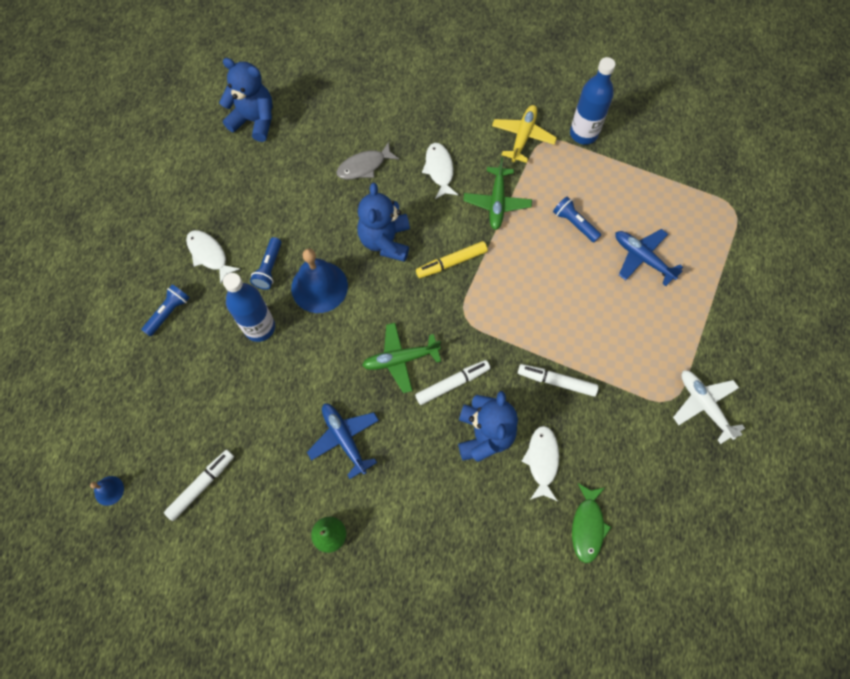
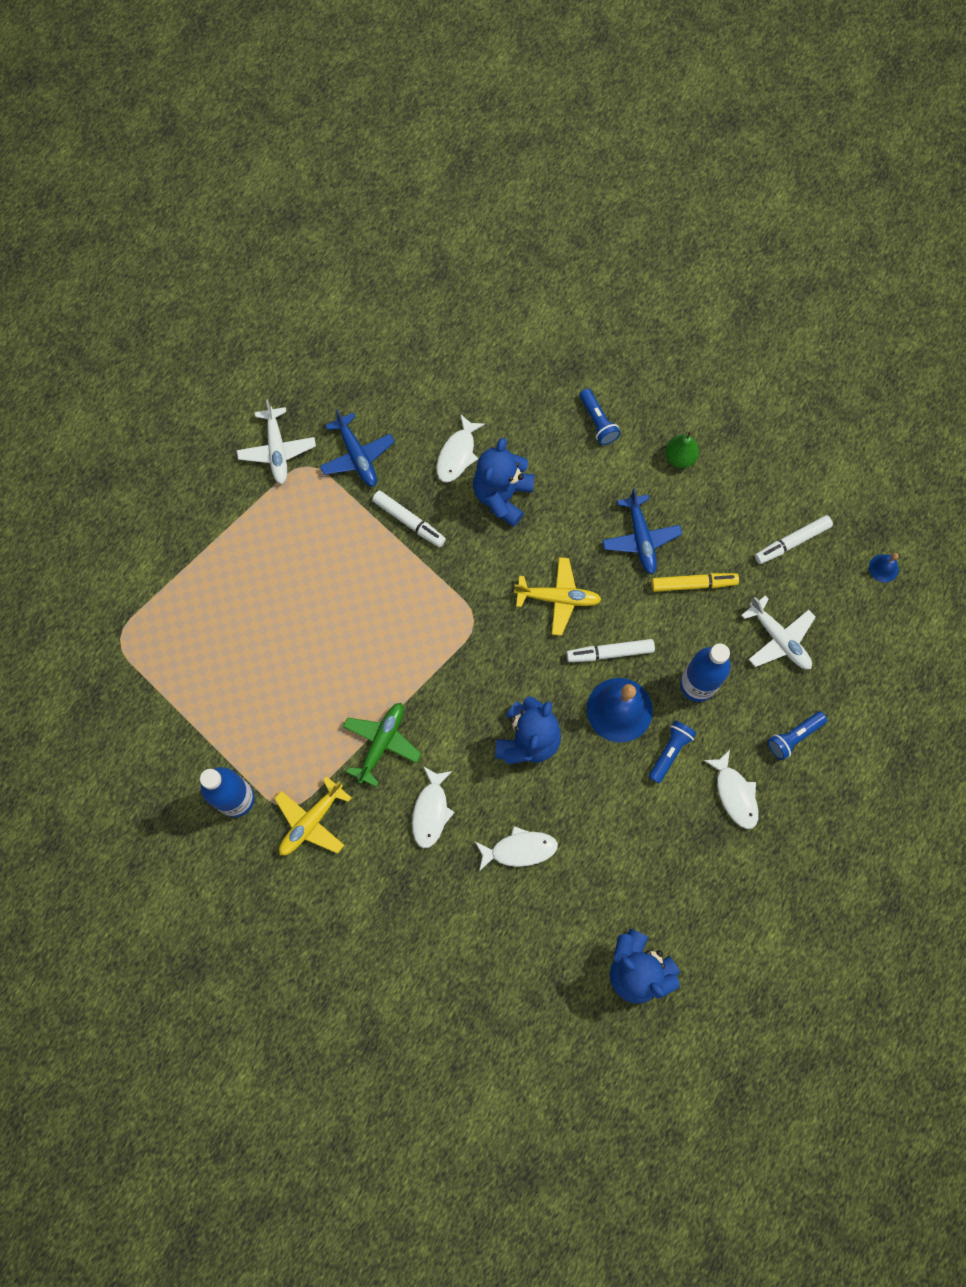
camera: 160 degrees left, 5 degrees up
(196, 390) = (779, 639): none -> white plane
(364, 166) = (519, 849): grey fish -> white fish
(400, 359) = (558, 598): green plane -> yellow plane
(451, 262) = (463, 687): yellow marker -> yellow marker (693, 584)
(452, 384) = (514, 555): white marker -> white marker (610, 653)
(574, 224) = (306, 685): blue flashlight -> blue flashlight (598, 422)
(587, 526) = (442, 387): green fish -> none
(642, 258) = (253, 618): blue plane -> blue plane (357, 456)

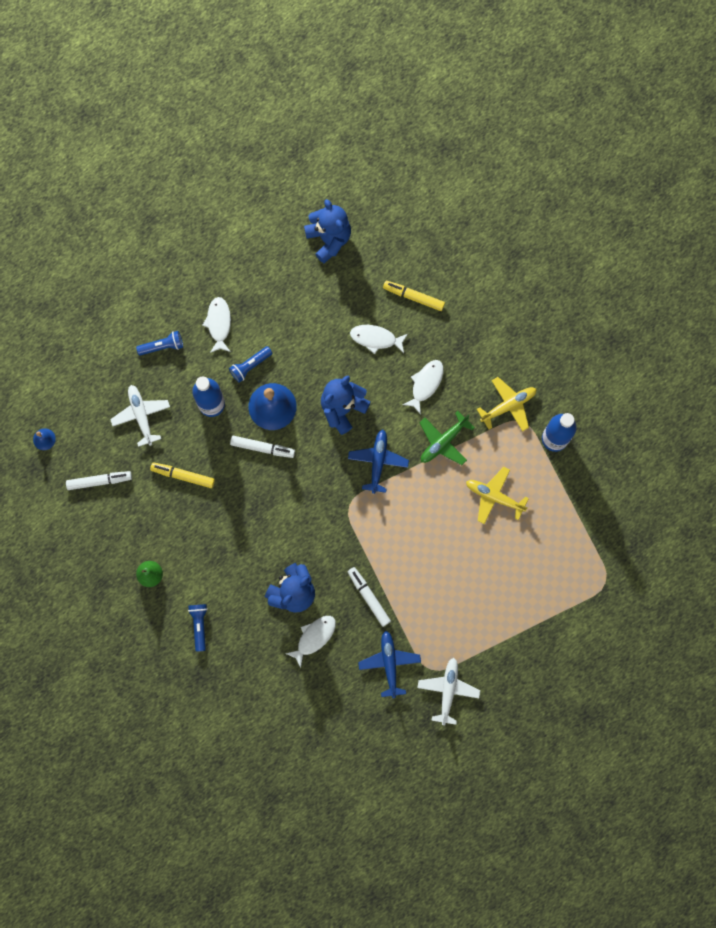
camera: 160 degrees left, 5 degrees up
(489, 928) = (413, 297): none -> yellow marker
(558, 598) = (283, 500): yellow plane -> yellow plane (494, 496)
(641, 538) = (206, 523): blue plane -> blue plane (378, 461)

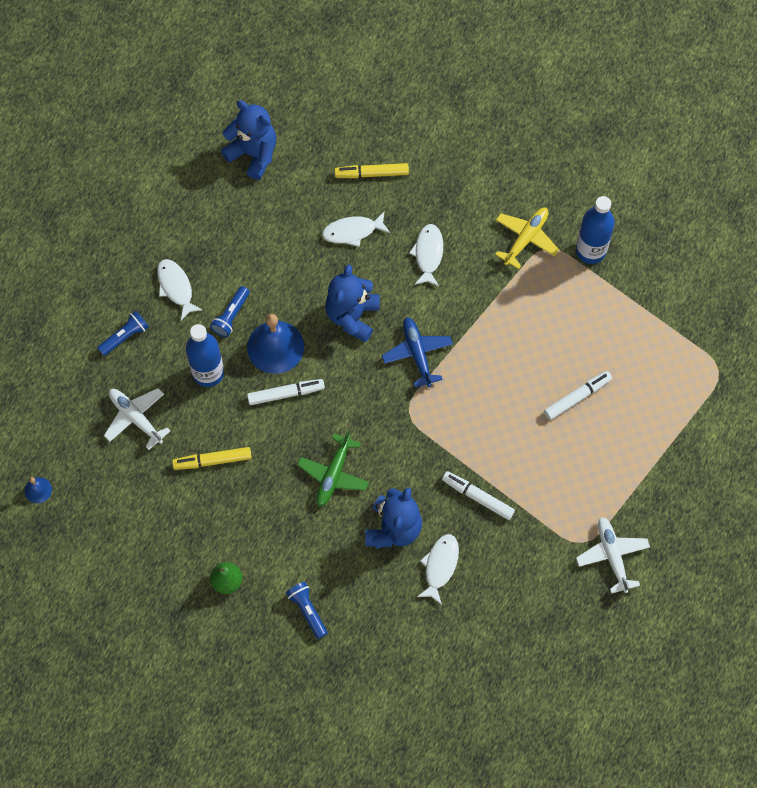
camera: 25 degrees left, 10 degrees down
(99, 481) = (121, 507): white marker -> white marker (577, 397)
(389, 663) = (535, 556): blue plane -> none
(443, 441) = (476, 303): green plane -> green plane (333, 474)
(494, 496) = (558, 335): yellow plane -> none

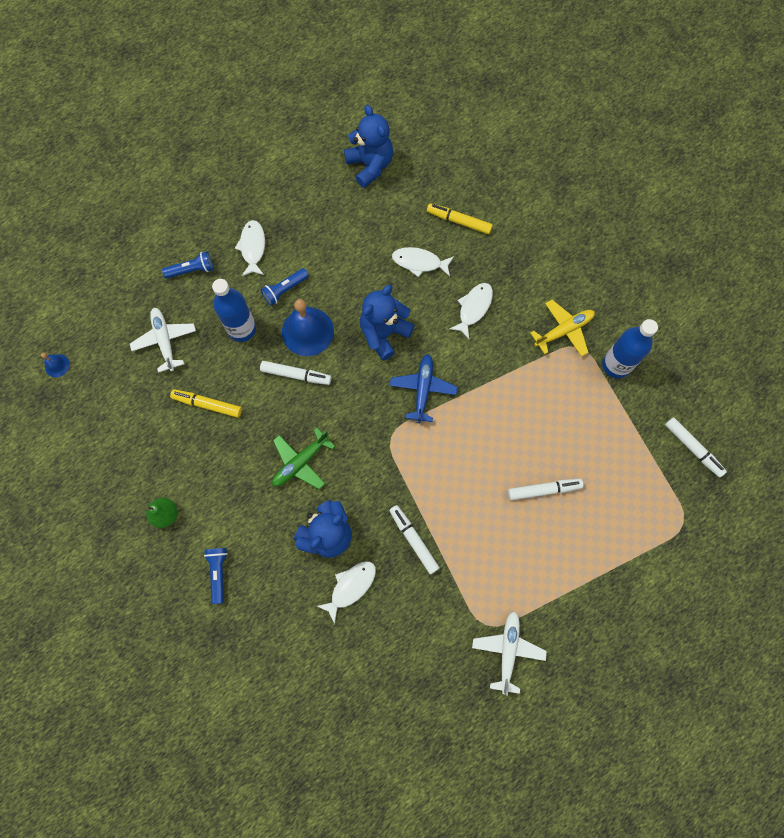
camera: 25 degrees right, 5 degrees up
(697, 298) = (693, 448): none -> white marker

